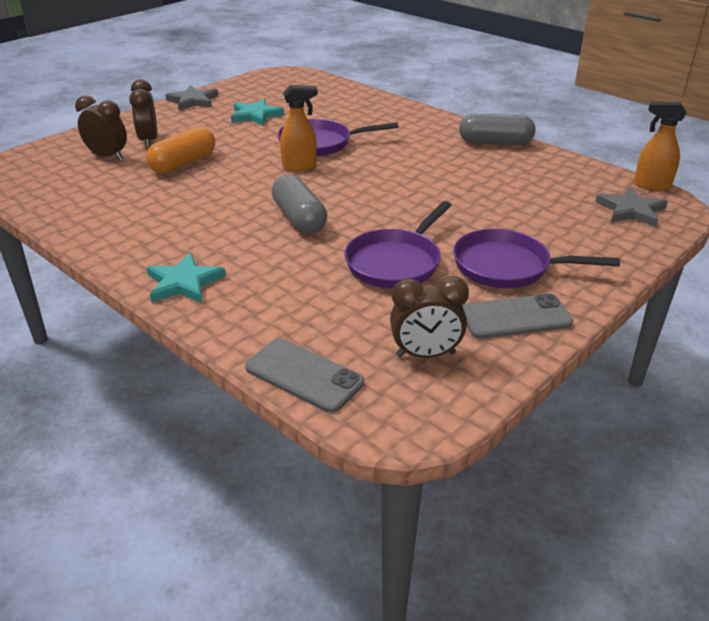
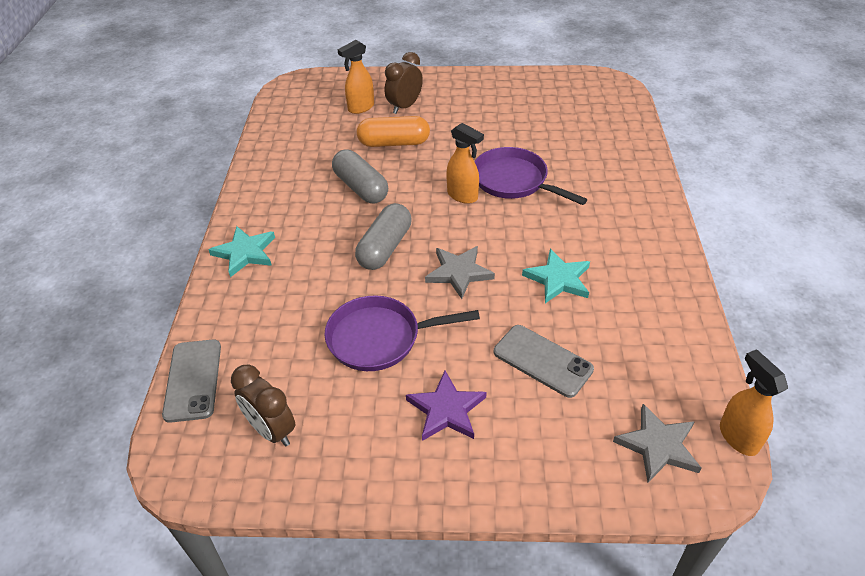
camera: 50 degrees right, 10 degrees up
(107, 157) = (360, 108): brown clock -> orange spray bottle
(193, 101) = (492, 79): grey star -> grey star (459, 273)
(255, 115) = (513, 120): turquoise star -> turquoise star (558, 279)
(495, 142) = (667, 275): grey capsule -> grey capsule (361, 187)
(508, 267) = (446, 410): purple pan -> purple star
(515, 317) = (372, 457): grey phone -> grey phone (542, 361)

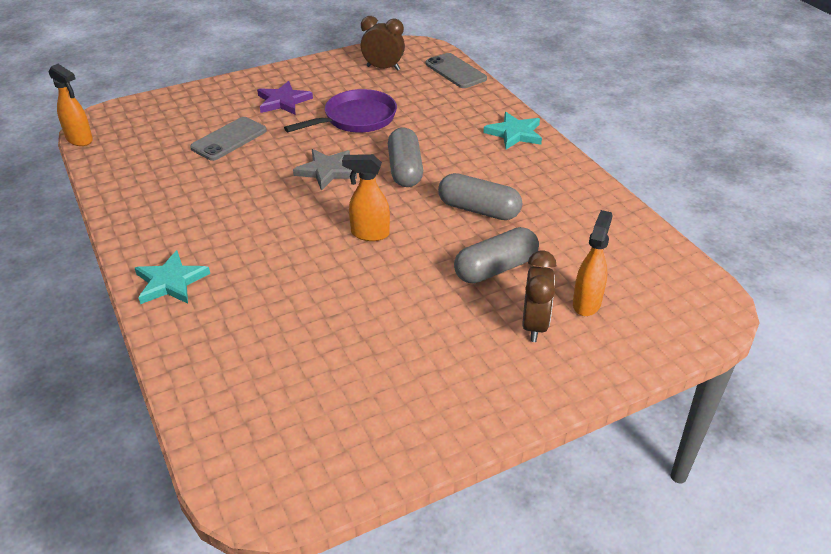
camera: 150 degrees right, 5 degrees down
(394, 143) = (495, 268): orange capsule -> grey capsule
(514, 181) = (324, 267): purple pan -> none
(542, 361) = (229, 139): grey phone -> grey phone turned 60 degrees counterclockwise
(558, 279) = (236, 191): turquoise star -> turquoise star (170, 282)
(658, 446) = (136, 122): grey star -> none

